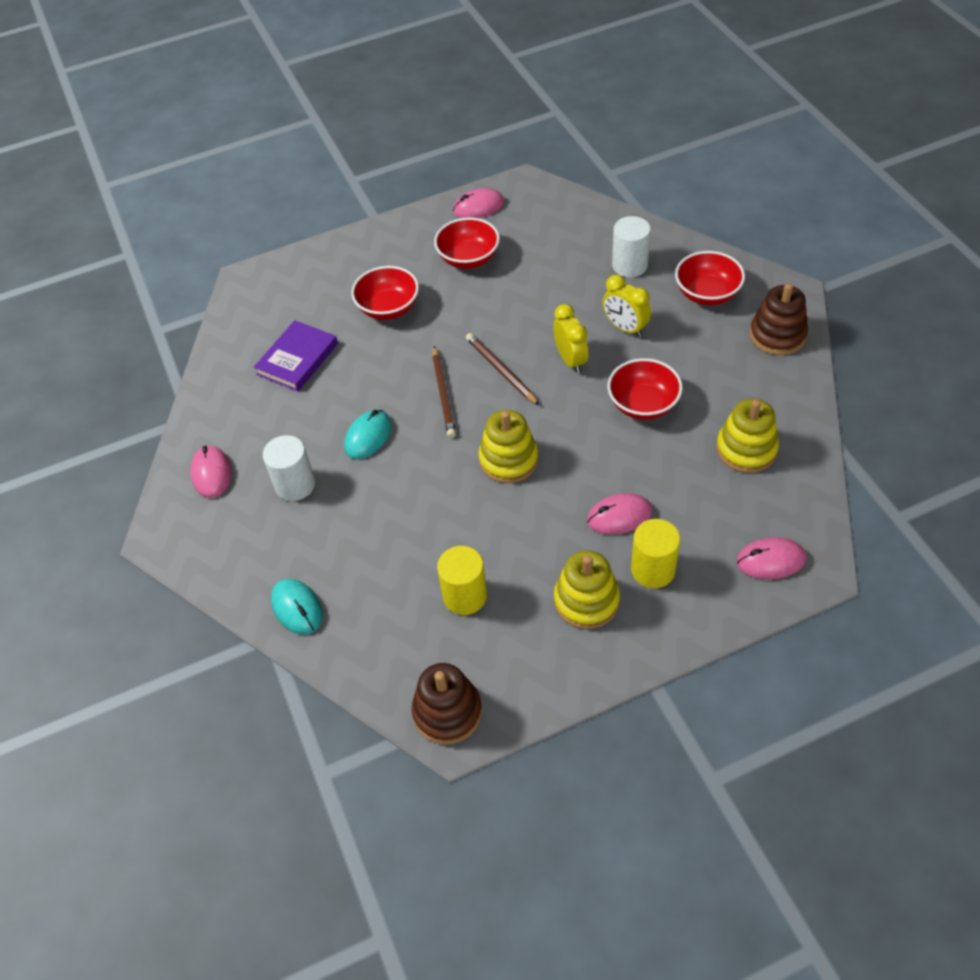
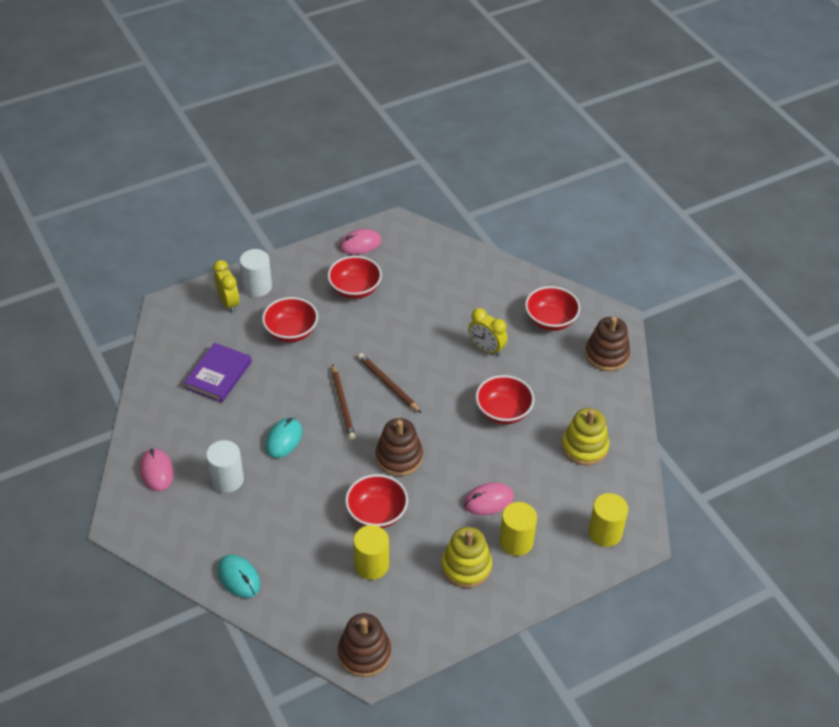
camera: 10 degrees left, 5 degrees down
(476, 530) = (377, 513): none -> red bowl
(508, 460) = (399, 457): yellow stacking toy -> brown stacking toy
(570, 360) = (444, 375): yellow clock -> yellow clock (228, 303)
(629, 265) = (487, 296): white cylinder -> white cylinder (257, 287)
(770, 560) = (605, 533): pink mouse -> yellow cylinder

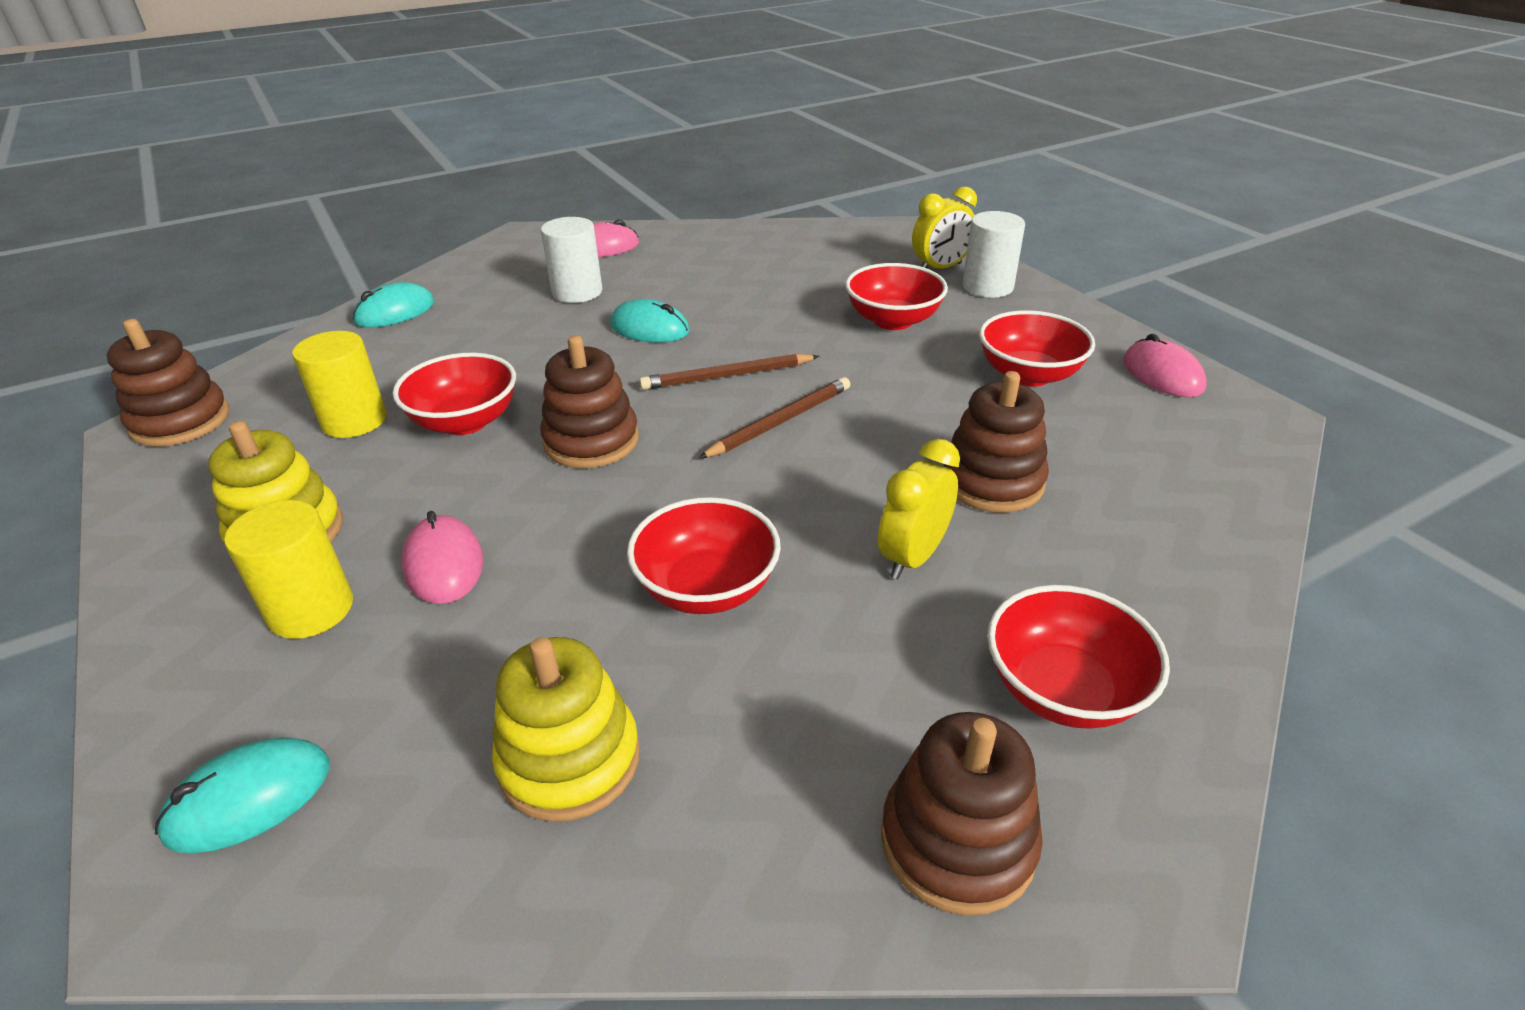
camera: 90 degrees right, 10 degrees down
(218, 375) = (783, 272): purple book -> none
(439, 317) = (992, 481): none -> brown stacking toy
(605, 533) = (248, 799): yellow cylinder -> turquoise mouse

